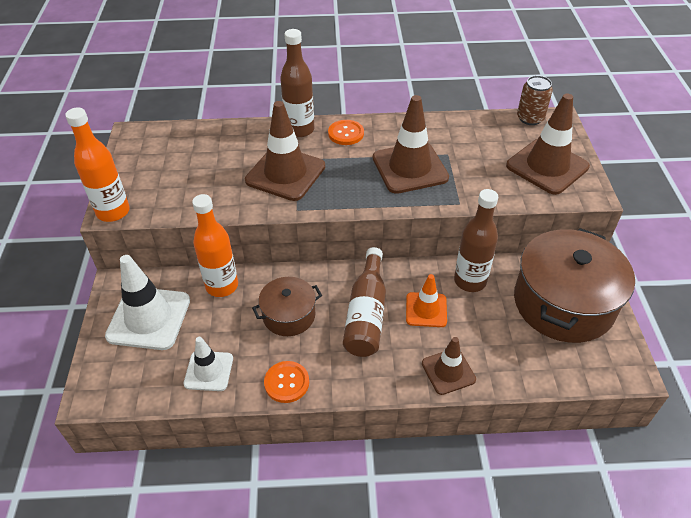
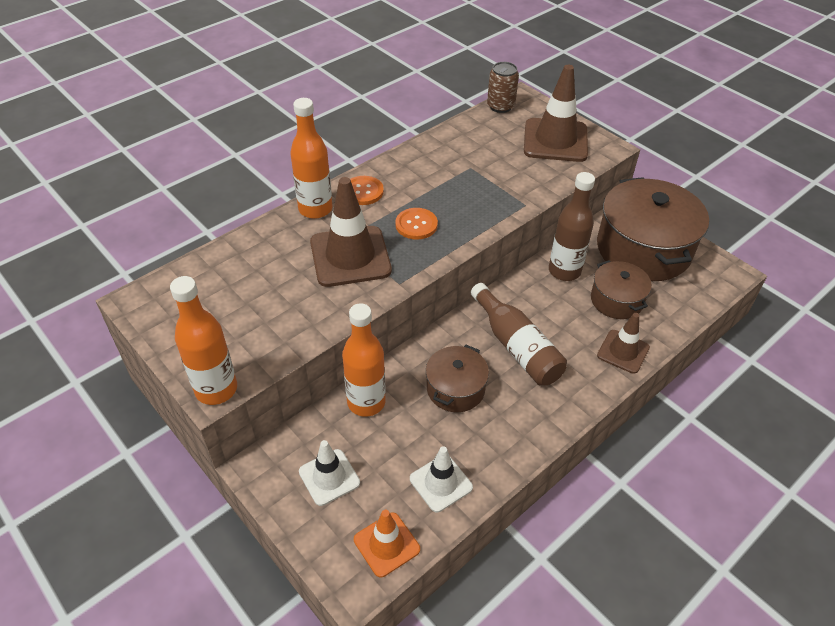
camera: 40 degrees left, 0 degrees up
(149, 318) = (329, 477): white traffic cone -> white traffic cone, size x0.59
(286, 382) = (516, 445): orange button -> orange button (416, 225)
(299, 130) = (315, 209): brown bottle -> orange bottle
(410, 168) = (453, 195): brown traffic cone -> none
(426, 310) = (557, 314): orange traffic cone -> orange traffic cone (386, 544)
(489, 329) = (616, 300): none -> brown pot

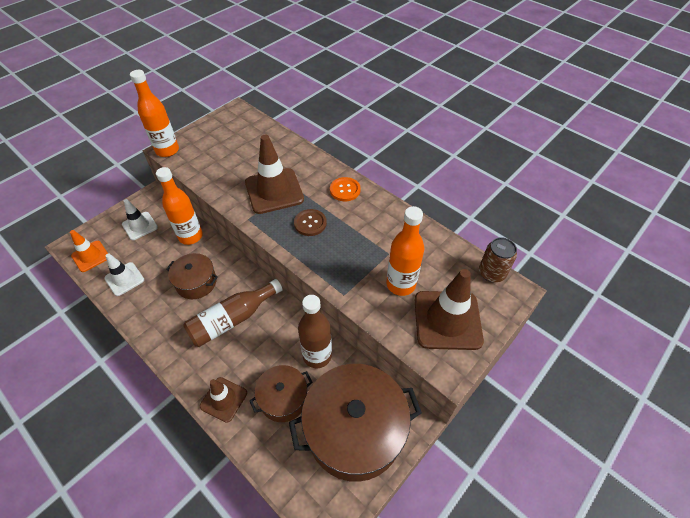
camera: 85 degrees right, 5 degrees up
(315, 209) = (322, 168): orange bottle -> orange bottle (401, 284)
(416, 225) = (310, 223): orange button -> brown button

